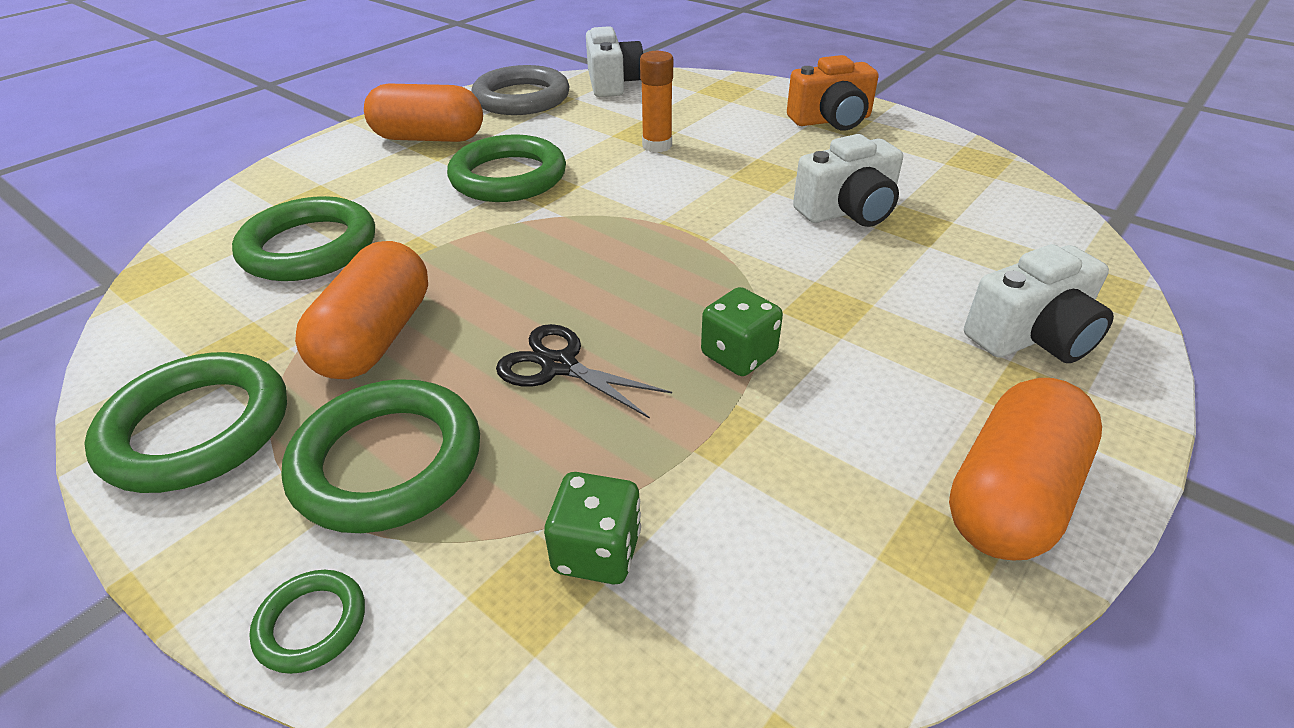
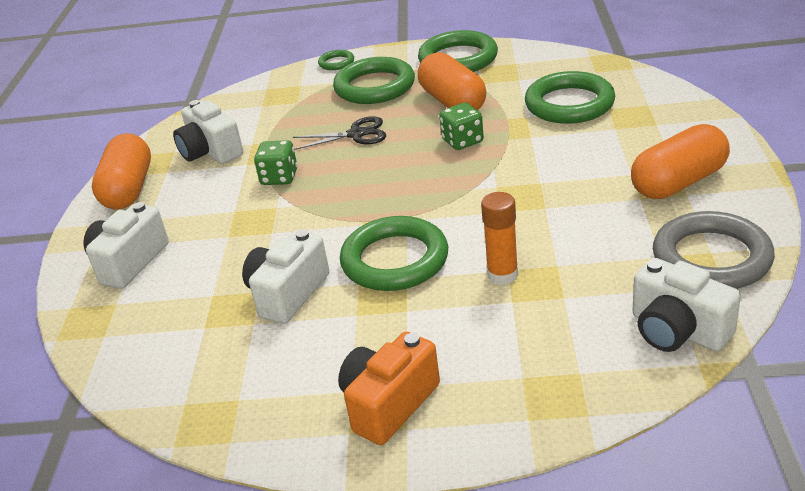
camera: 145 degrees right, 5 degrees down
(508, 177) = (556, 190): green ring -> green ring (395, 260)
(597, 551) = (272, 108): green dice -> green dice (462, 141)
(805, 496) = (211, 151): none -> white camera

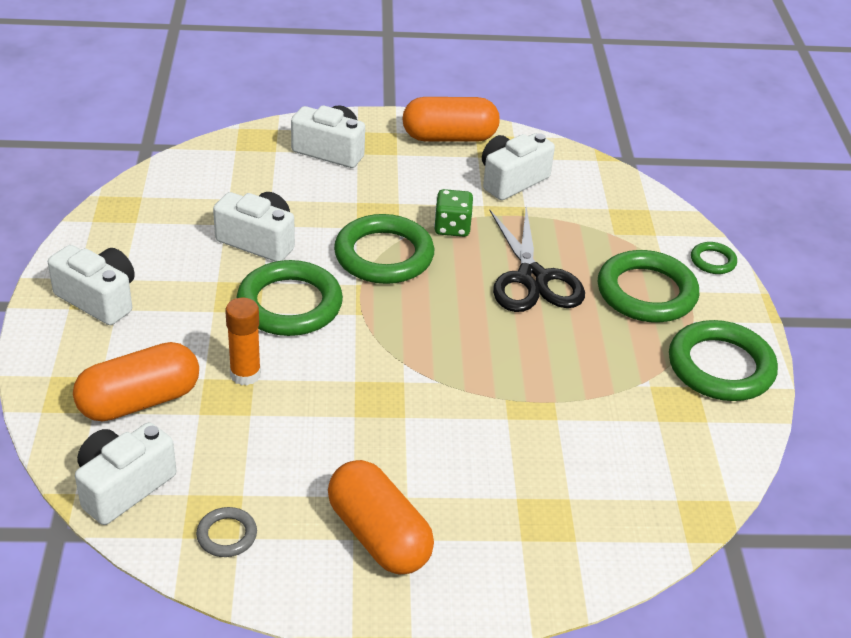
camera: 80 degrees right, 5 degrees up
(356, 134) = (532, 278): black scissors -> black scissors, size x1.56
(389, 404) = (99, 299): orange camera -> white camera
(452, 102) = (601, 356): orange capsule -> orange capsule (139, 401)
(462, 141) = (504, 360): green dice -> none
(569, 104) = (584, 461): green ring -> green ring (384, 255)
(711, 258) = (227, 535): grey ring -> grey ring, size x0.47

